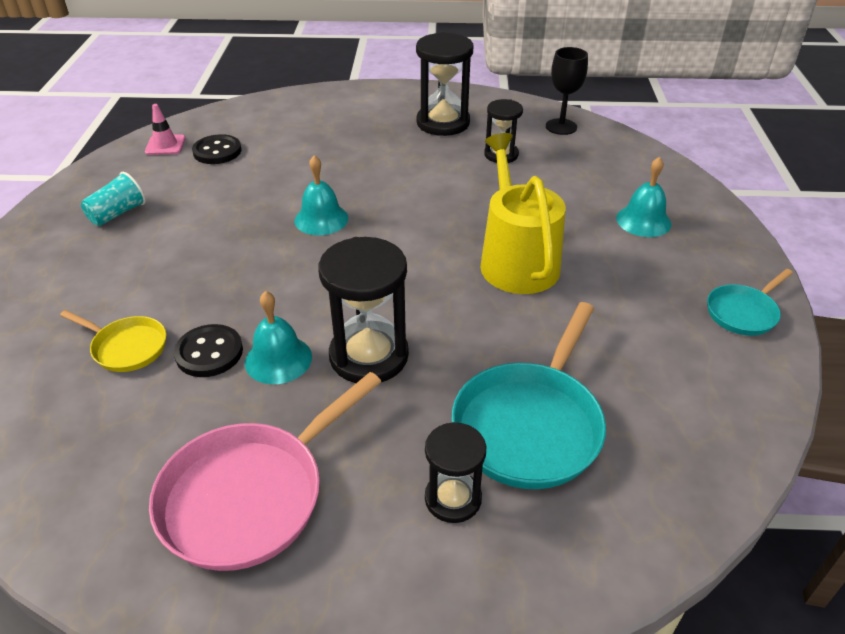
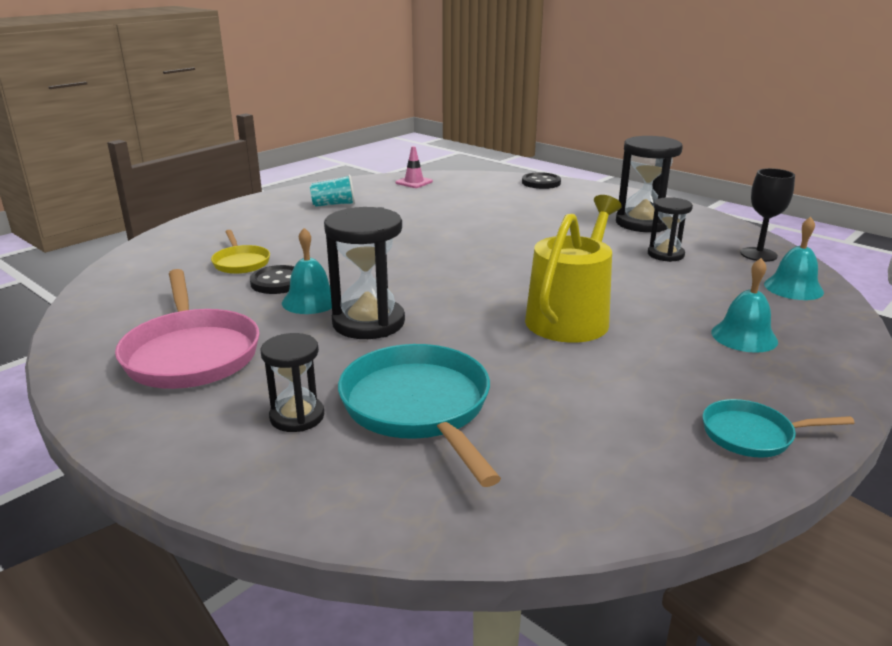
camera: 40 degrees right, 15 degrees down
(217, 151) = (441, 193): black button -> black button (541, 182)
(251, 495) = (191, 353): pink pan -> pink pan turned 105 degrees counterclockwise
(321, 219) = (455, 245): turquoise bell -> turquoise bell (793, 288)
(530, 424) = (419, 408): turquoise pan -> turquoise pan turned 90 degrees clockwise

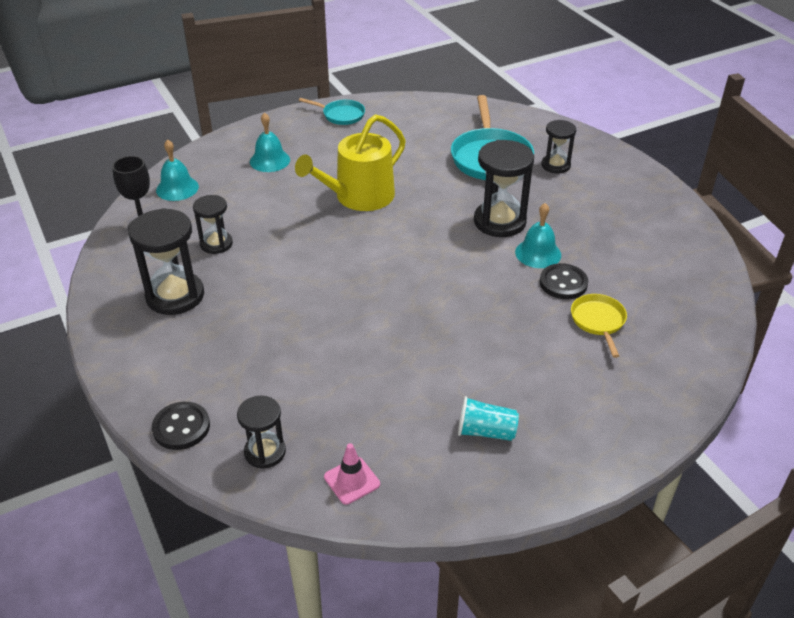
camera: 160 degrees left, 15 degrees up
(191, 353) = (622, 220): pink pan -> none
(477, 183) = (265, 452): none -> black hourglass

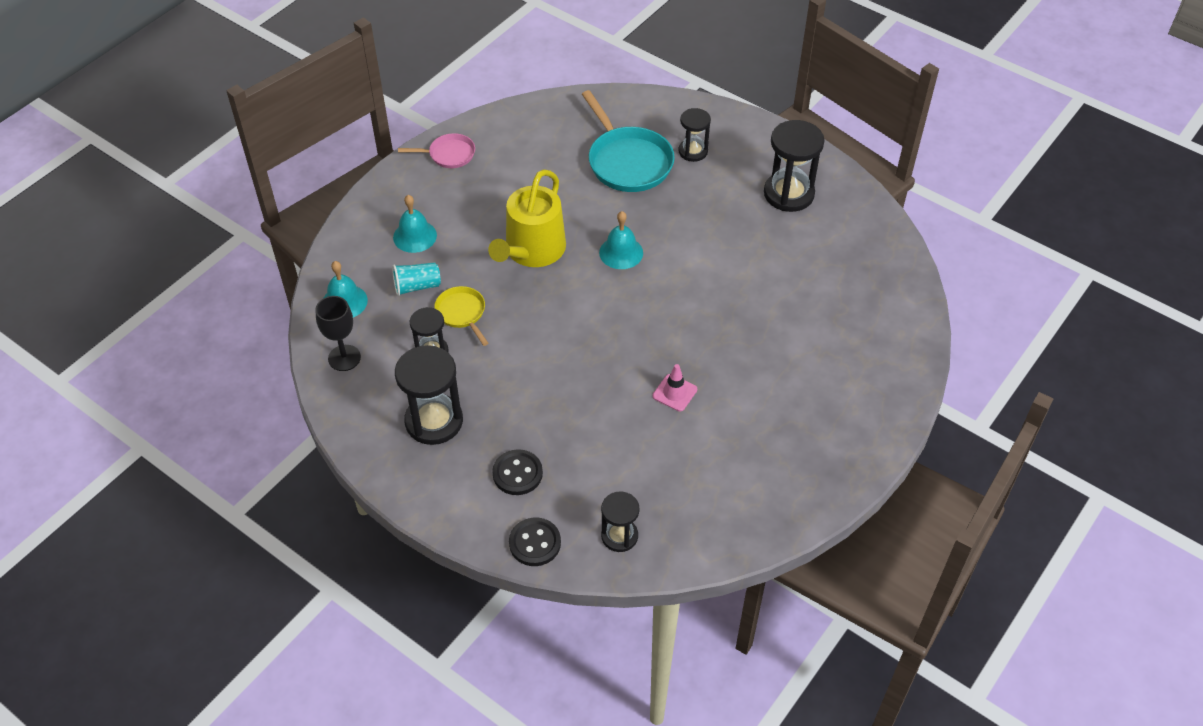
camera: 25 degrees left, 10 degrees up
(341, 115) = (448, 154): turquoise pan -> pink pan
(352, 480) = (704, 531): pink traffic cone -> pink traffic cone (674, 393)
(485, 431) = (781, 448): turquoise cup -> turquoise cup (417, 286)
(499, 221) = (678, 234): black hourglass -> black hourglass (789, 194)
(538, 253) = (730, 258): turquoise bell -> turquoise bell (621, 252)
(563, 283) = (767, 282): black button -> black button (517, 473)
(598, 322) = (815, 311): yellow pan -> yellow pan (462, 313)

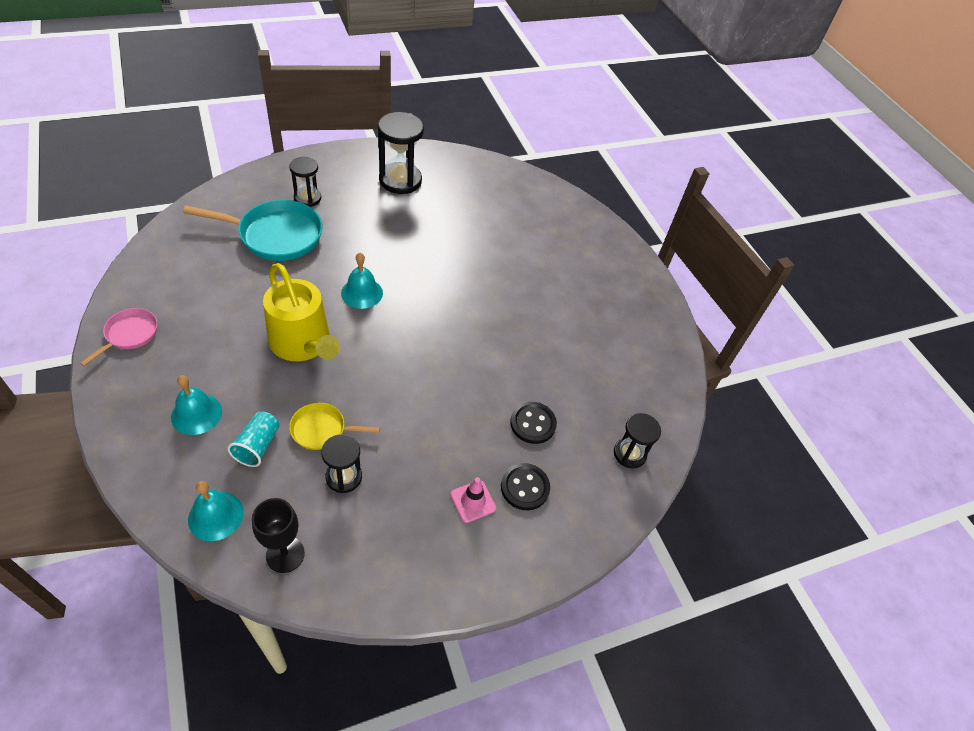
camera: 65 degrees left, 0 degrees up
(434, 421) = (423, 519): black hourglass -> none
(535, 543) = (601, 515): black button -> black button (533, 424)
(674, 393) = (522, 343): pink traffic cone -> pink traffic cone (473, 501)

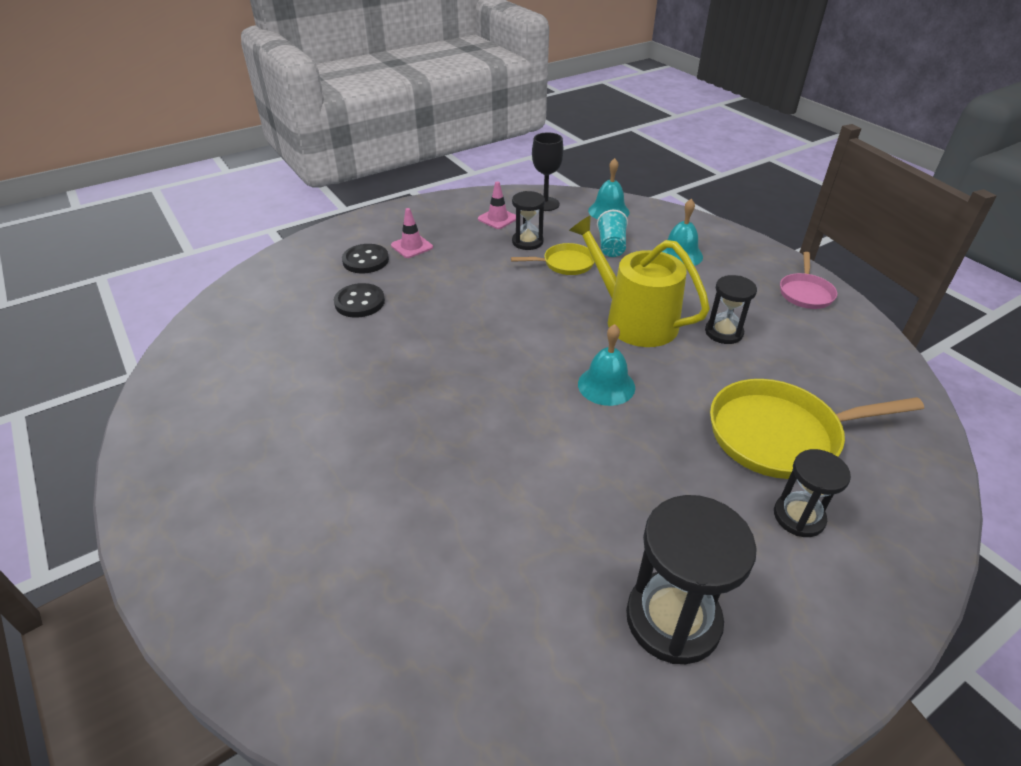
camera: 175 degrees right, 10 degrees down
(275, 235) = (781, 435): turquoise pan -> yellow pan
(359, 534) = (497, 218): none -> pink traffic cone
(629, 454) = (255, 298): black hourglass -> black hourglass (723, 332)

